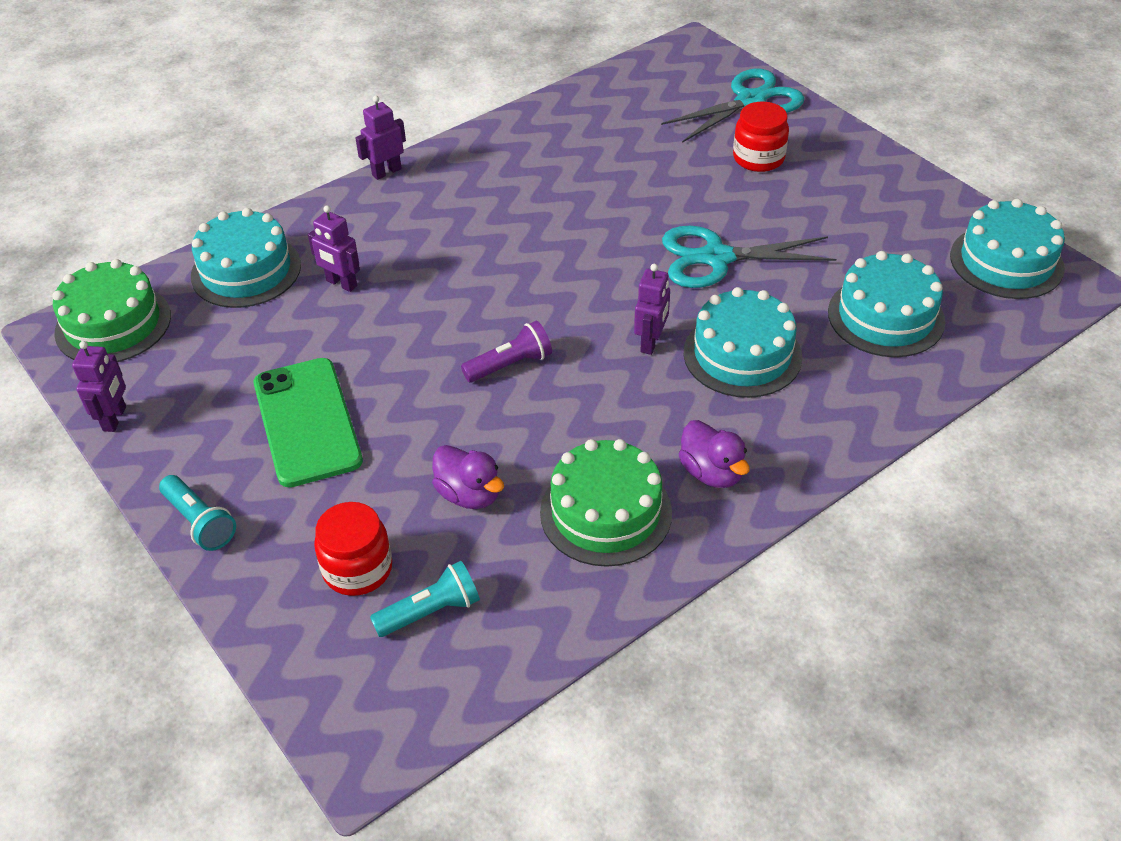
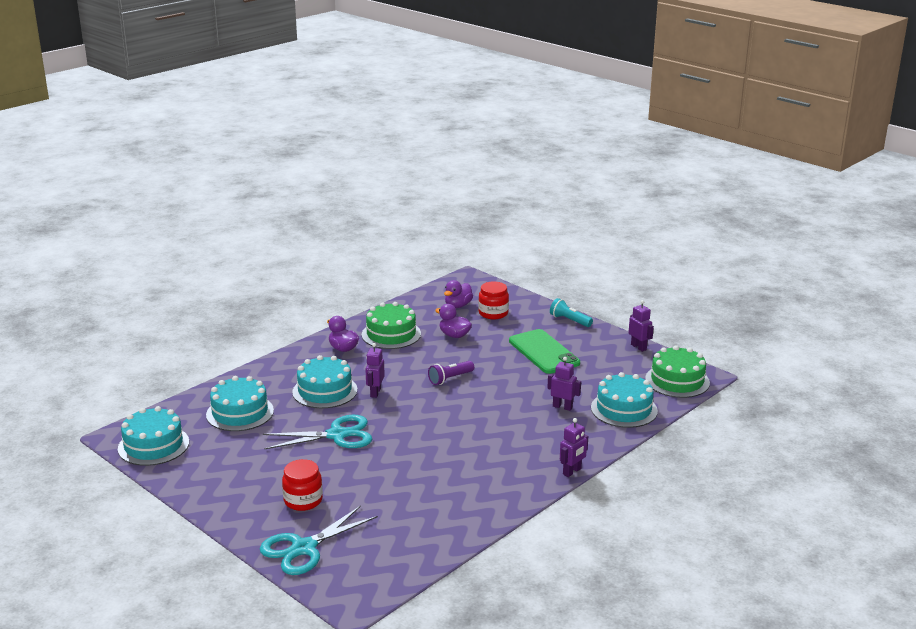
camera: 170 degrees right, 20 degrees down
(115, 419) = (638, 347): purple robot -> purple robot turned 150 degrees clockwise
(430, 612) = (458, 305): turquoise flashlight -> purple duck

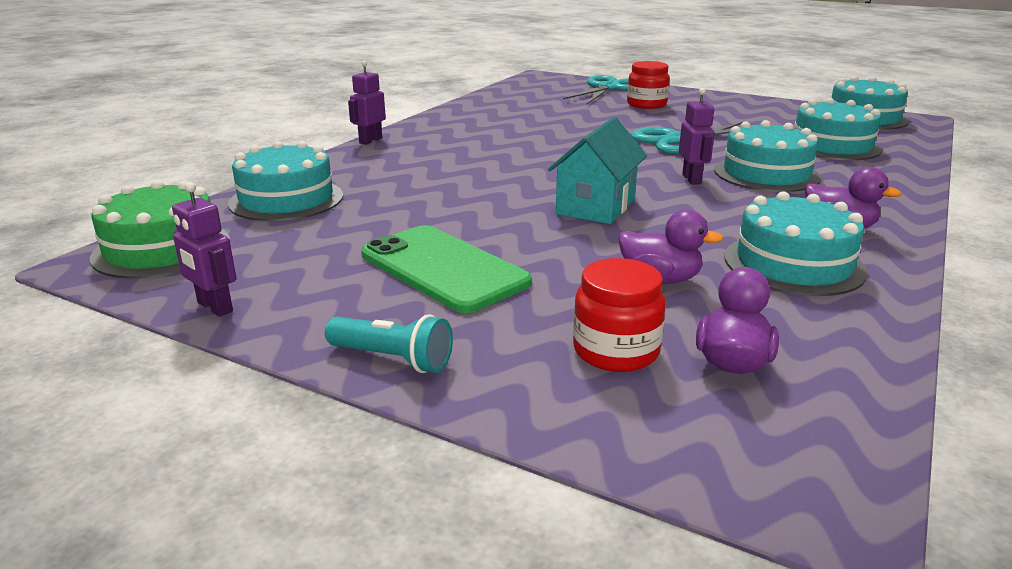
camera: 165 degrees right, 0 degrees up
(391, 334) = (793, 264): green cake -> turquoise cake
(450, 379) = (596, 206): purple flashlight -> turquoise house
(562, 407) = (390, 192): purple robot -> none

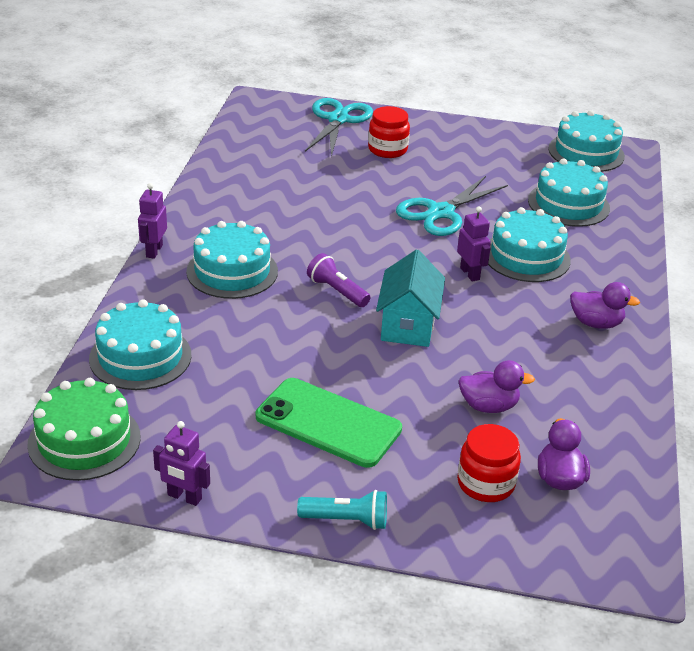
camera: 20 degrees left, 10 degrees up
(532, 178) = (337, 291): none -> purple flashlight
(793, 264) = (573, 372): turquoise cake -> turquoise cake (232, 271)

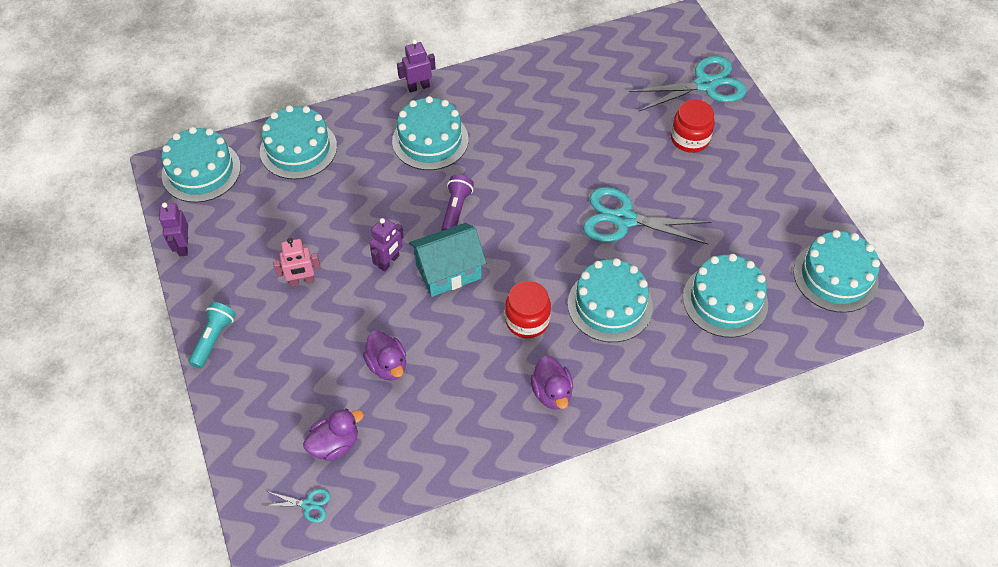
camera: 60 degrees right, 20 degrees up
(84, 440) = (201, 171): green cake -> turquoise cake
(328, 423) = (302, 281): green phone -> pink robot
(346, 520) = (214, 339): turquoise flashlight -> turquoise flashlight turned 135 degrees counterclockwise
(470, 273) = (550, 278): purple robot -> purple robot (389, 262)
(485, 483) = (300, 400): red jar -> red jar (527, 320)
(622, 526) = (308, 504): none -> turquoise scissors

